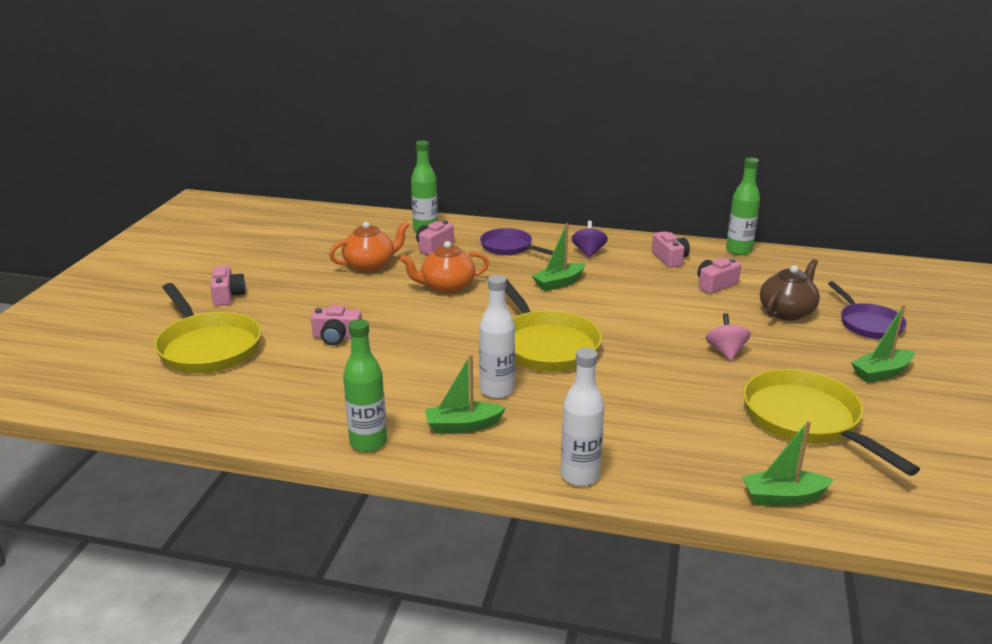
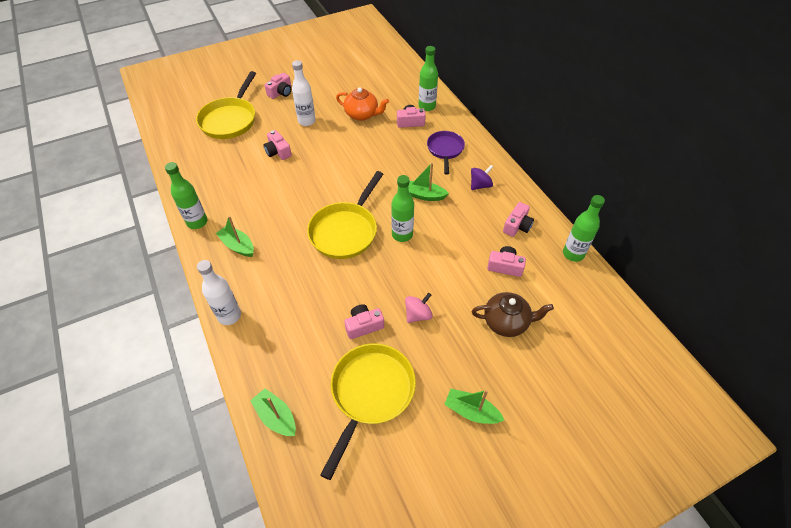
camera: 50 degrees right, 25 degrees up
(446, 287) = (369, 155): orange teapot -> none
(497, 390) = (281, 239): white bottle -> white bottle (306, 121)
(599, 316) = (402, 235): none -> green bottle
(705, 388) = (363, 326): none -> pink camera
(868, 324) = (538, 376): purple pan -> none

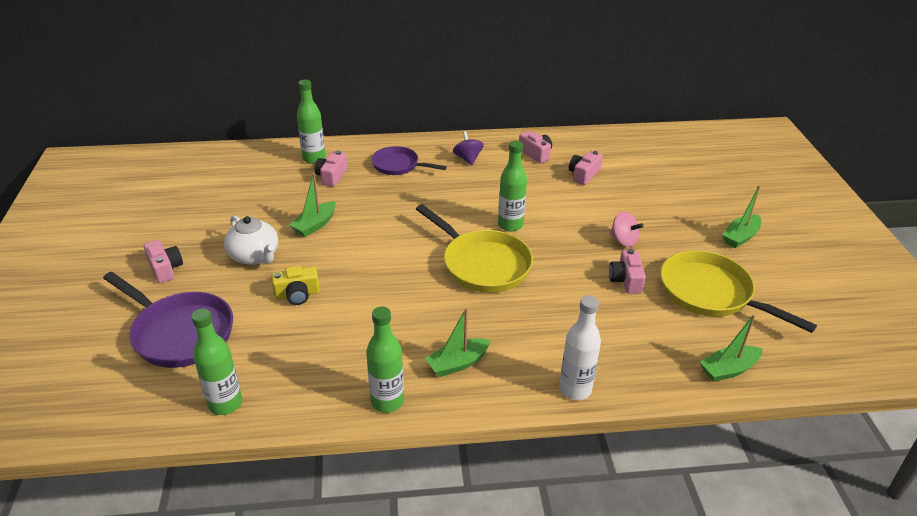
camera: 70 degrees left, 15 degrees down
(230, 120) = (179, 333): yellow pan -> purple pan
(278, 152) = (297, 294): pink camera -> yellow camera
(306, 121) = (255, 256): white bottle -> white teapot
(362, 114) = (284, 207): orange teapot -> none
(418, 314) = (623, 240): pink spinning top -> pink spinning top turned 150 degrees clockwise
(424, 195) = (460, 196): green boat -> green boat (315, 225)
(506, 322) = (649, 192): brown teapot -> none
(573, 254) = (584, 136): green bottle -> green bottle (225, 404)

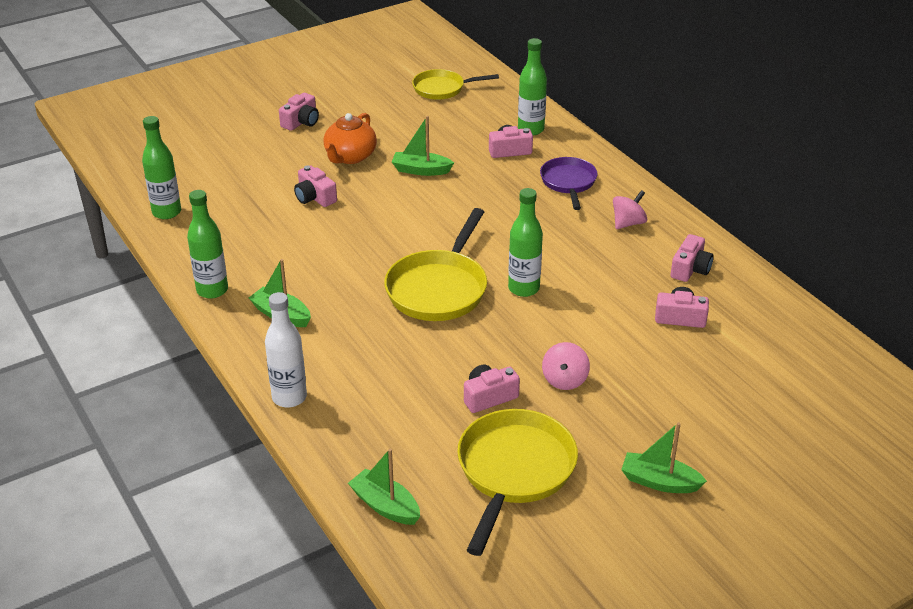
camera: 65 degrees right, 0 degrees up
(179, 333) = (230, 160): purple pan -> none
(207, 179) = (442, 89): none -> yellow pan
(255, 256) = (350, 157): white teapot -> orange teapot
(297, 294) = (315, 197): yellow camera -> pink camera
(468, 159) = (628, 223): purple spinning top -> pink spinning top

